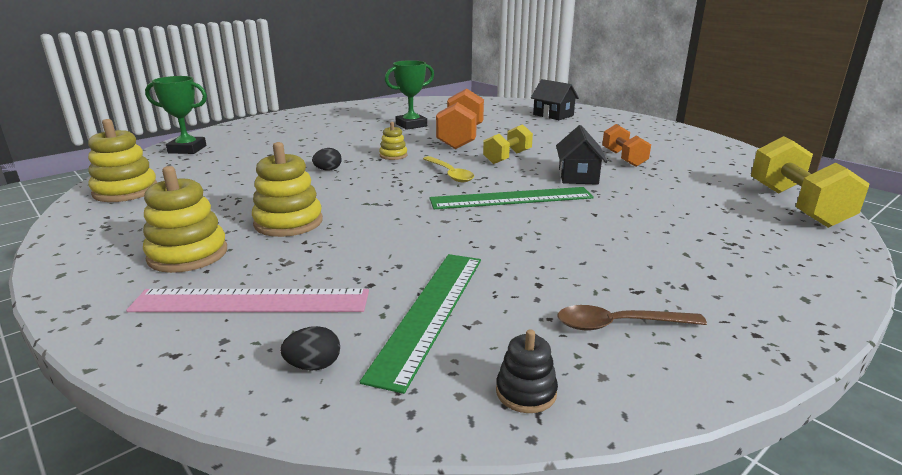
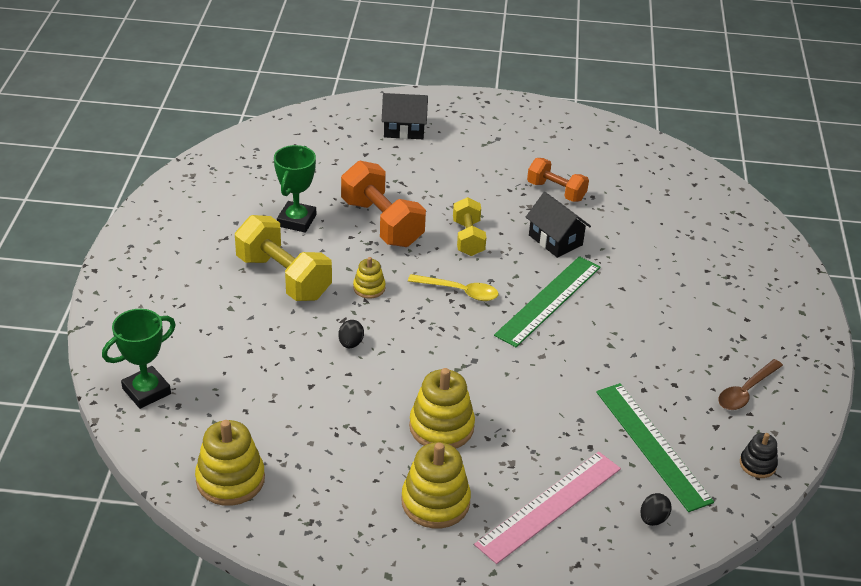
camera: 45 degrees left, 15 degrees up
(797, 206) = (724, 206): yellow dumbbell -> yellow dumbbell (283, 277)

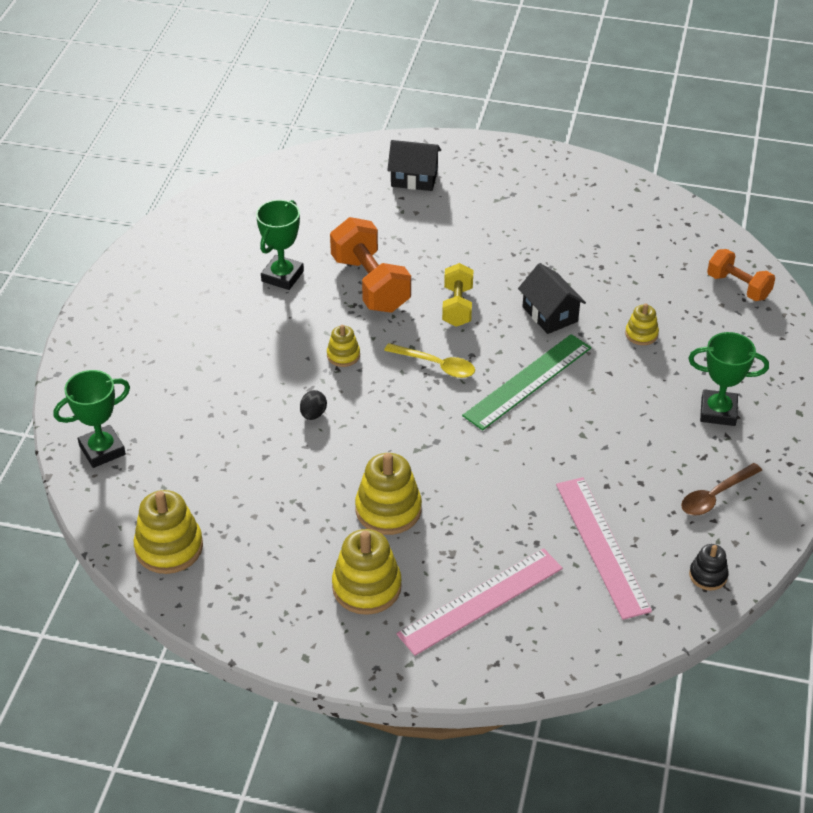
camera: 10 degrees right, 5 degrees up
(283, 277) = (258, 338): yellow dumbbell -> none
(556, 191) = (563, 258): orange dumbbell -> orange dumbbell (738, 287)
(643, 253) = (641, 334): none -> yellow stacking toy
(652, 445) = (601, 546): green ruler -> pink ruler
(653, 519) = (584, 623): black egg -> none
(729, 316) = (718, 411): none -> green trophy

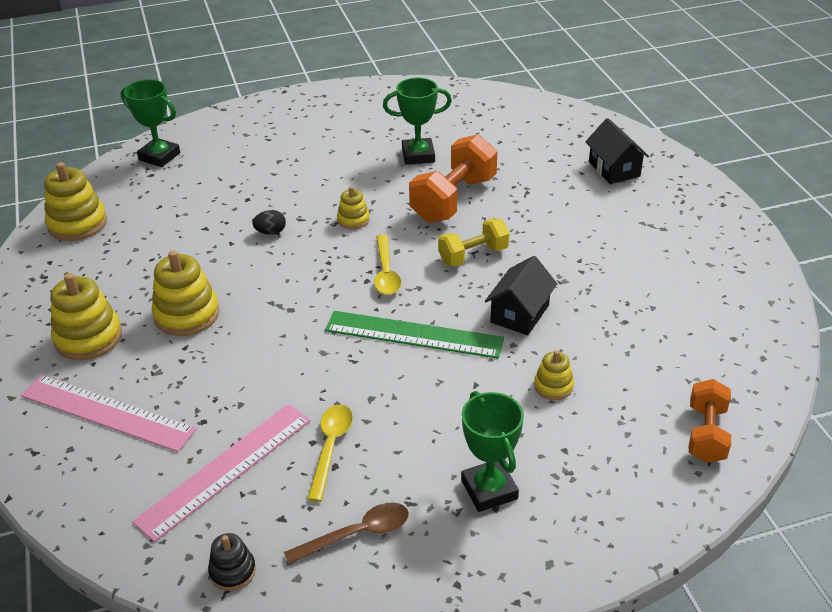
camera: 60 degrees right, 5 degrees down
(620, 477) = (331, 448): none -> yellow spoon
(715, 496) = (357, 534): brown spoon -> brown spoon turned 135 degrees clockwise

